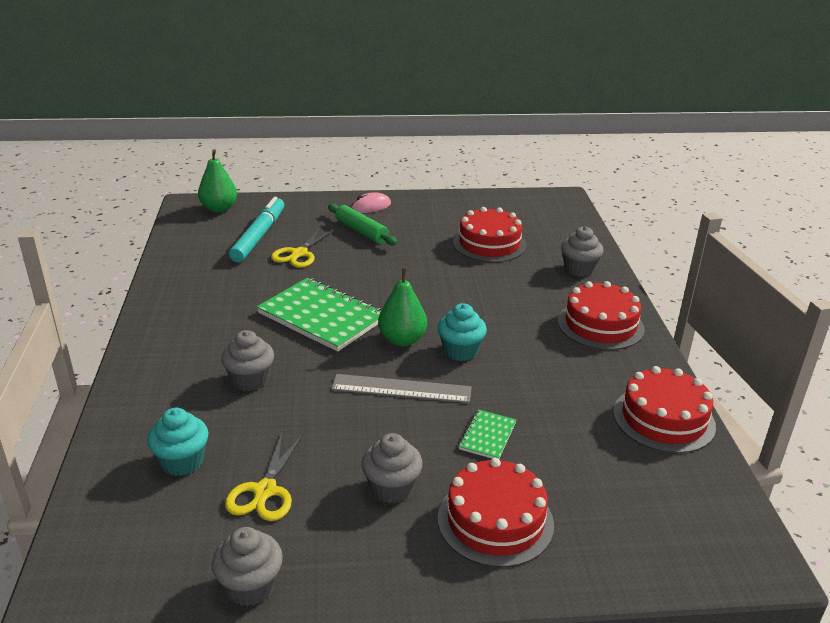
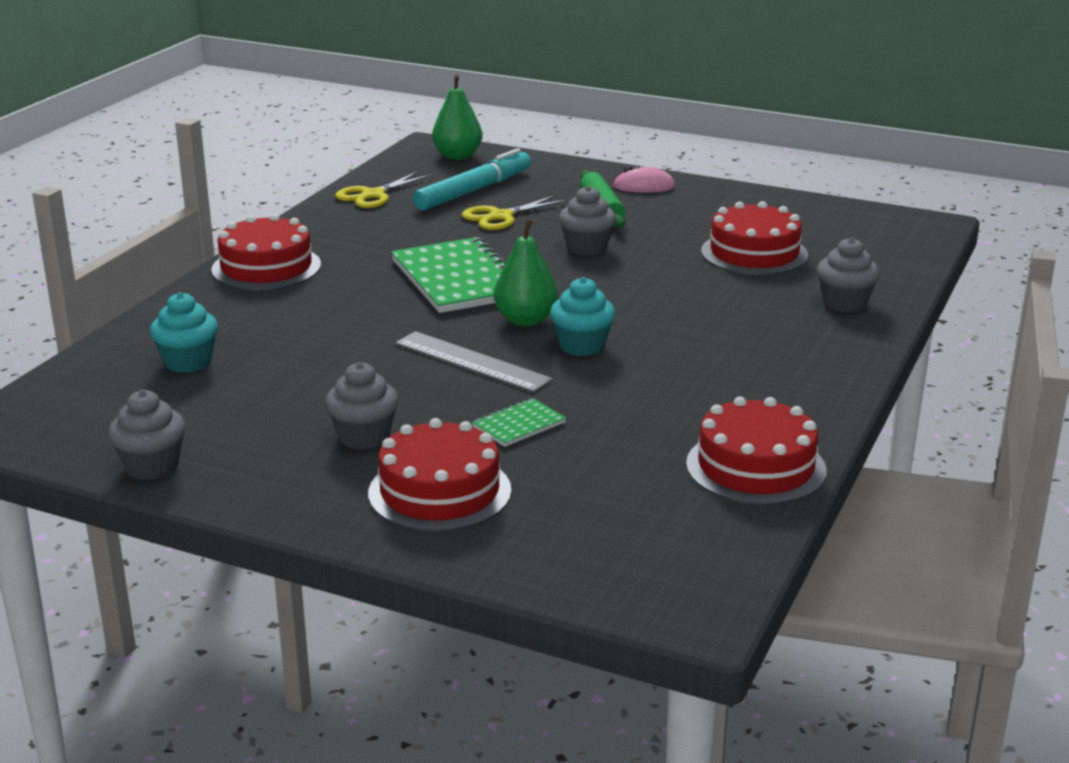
camera: 30 degrees right, 5 degrees down
(250, 380) = (321, 315): grey cupcake -> grey cupcake (587, 248)
(265, 491) = (239, 404): yellow scissors -> yellow scissors (373, 195)
(600, 325) = (796, 363): red cake -> red cake (266, 267)

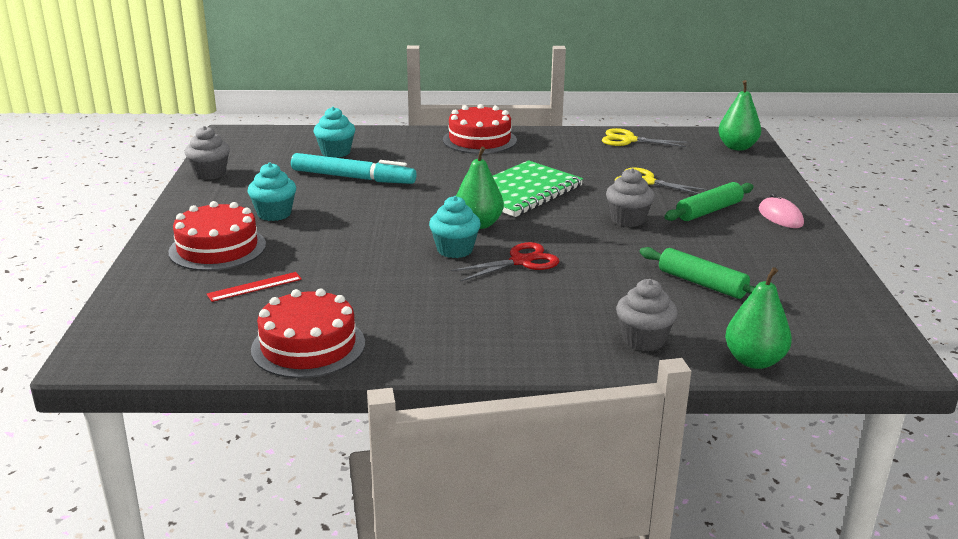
camera: 65 degrees right, 0 degrees up
(364, 437) = (274, 214): grey cupcake -> turquoise cupcake
(472, 361) = (399, 221): grey ruler -> none
(473, 191) = (680, 165): turquoise marker -> turquoise marker (353, 178)
(519, 425) = (319, 253): green notebook -> none
(580, 480) = (254, 287): none -> red ruler
(640, 319) = (521, 261): none -> red scissors
(754, 253) = (702, 283): red cake -> green rolling pin
(906, 271) = (754, 361): none -> green pear

